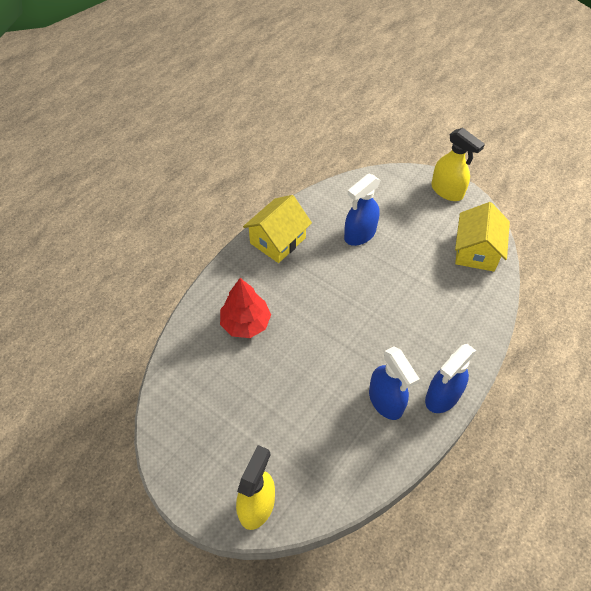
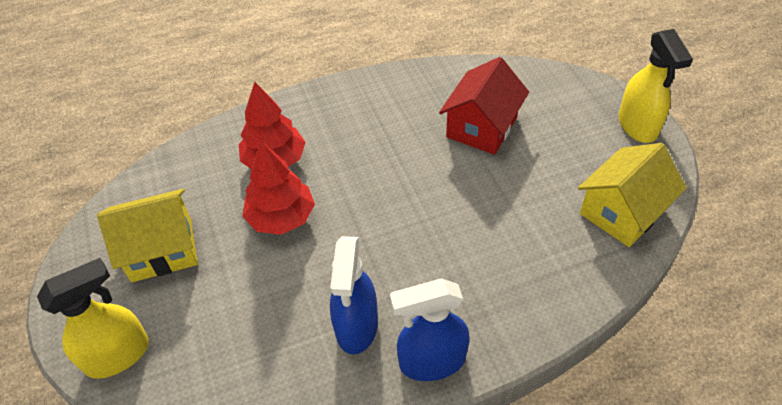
camera: 35 degrees right, 5 degrees down
(278, 240) = (381, 93): yellow house -> yellow house (162, 250)
(284, 359) = (281, 217): none -> red tree
(359, 234) = (481, 127): blue spray bottle -> red house

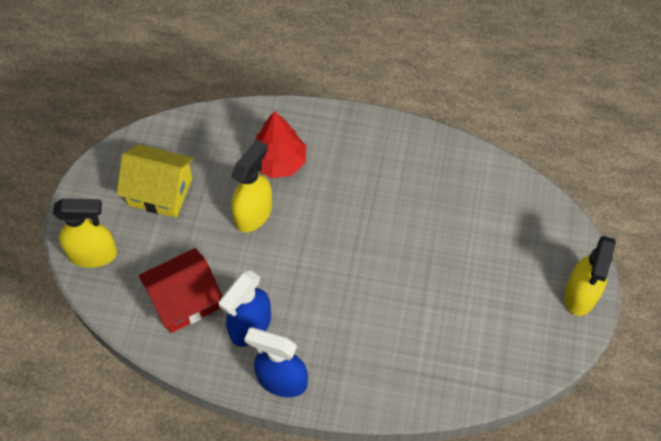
camera: 30 degrees right, 10 degrees up
(281, 217) = (254, 213): red tree -> yellow spray bottle
(481, 127) = (453, 223): red house -> red house (185, 300)
(622, 212) = (502, 357): yellow house -> none

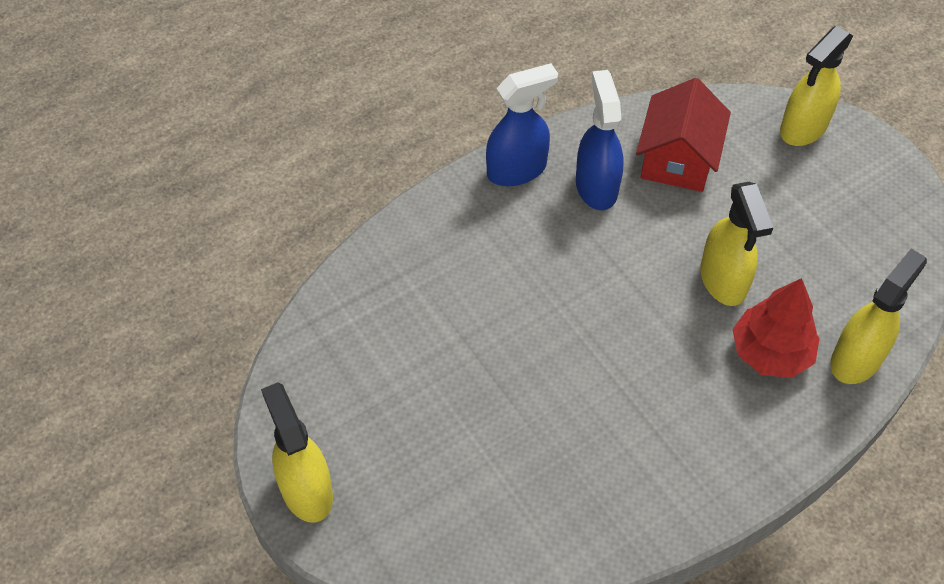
camera: 135 degrees right, 5 degrees down
(160, 192) = (831, 224): yellow house -> none
(243, 125) = (856, 358): none -> yellow spray bottle

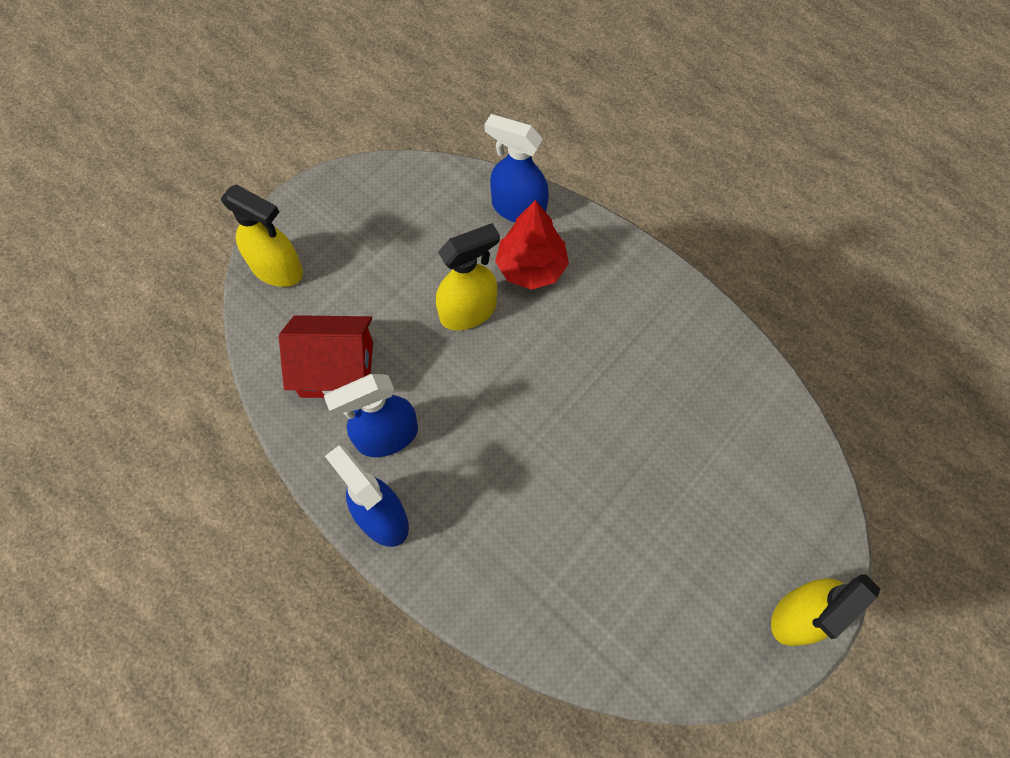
camera: 105 degrees left, 10 degrees up
(856, 358) = (518, 209): yellow spray bottle -> blue spray bottle

